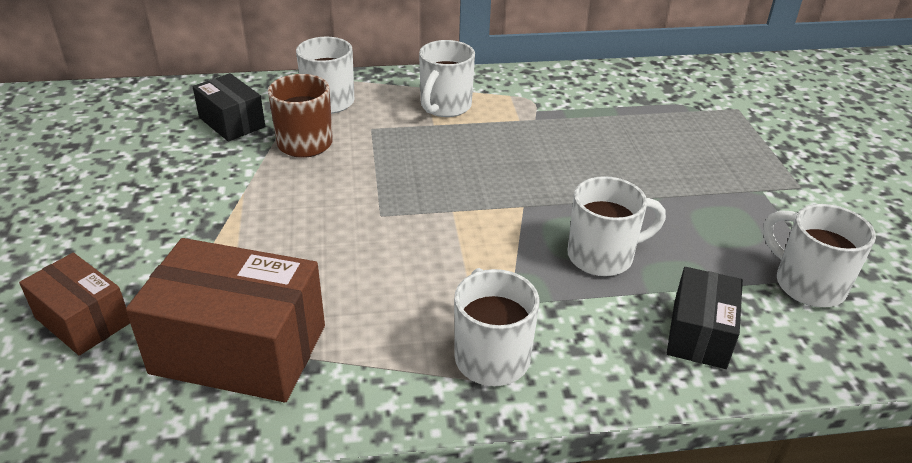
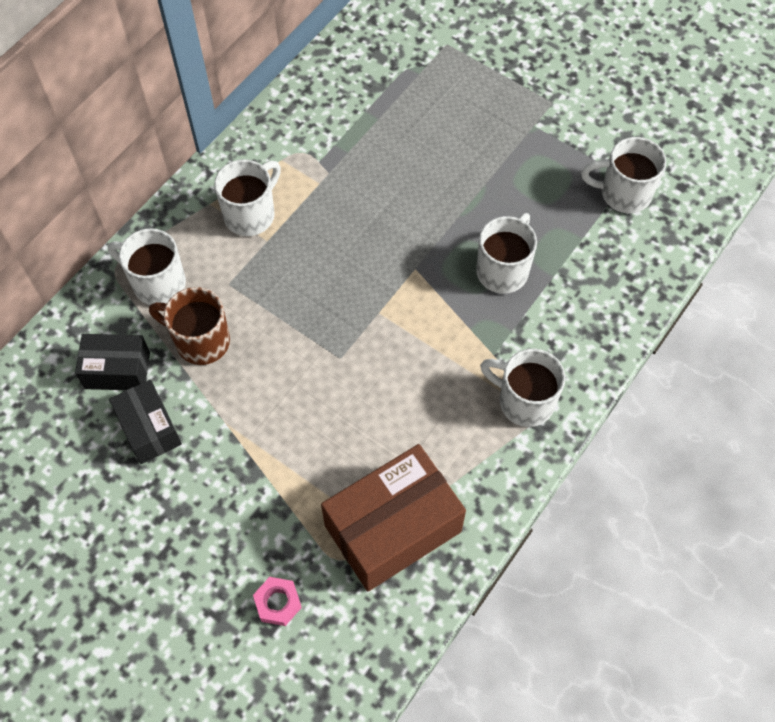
camera: 45 degrees left, 25 degrees up
(83, 320) = (278, 603): brown box -> pink nut
(444, 107) = (251, 214): white mug -> white mug turned 120 degrees counterclockwise
(699, 334) = (605, 284): black box -> black box (149, 429)

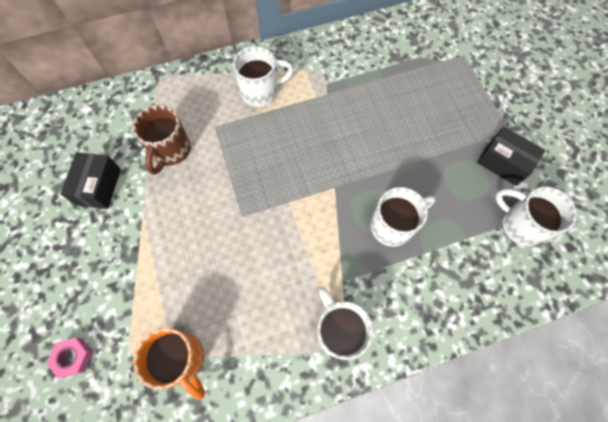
camera: 35 degrees right, 5 degrees up
(117, 370) = (112, 139): black box -> black box (503, 163)
(157, 283) = (176, 101): white mug -> none
(200, 341) = (171, 151): brown mug -> brown mug turned 135 degrees counterclockwise
(393, 528) = (182, 359): brown box -> orange mug

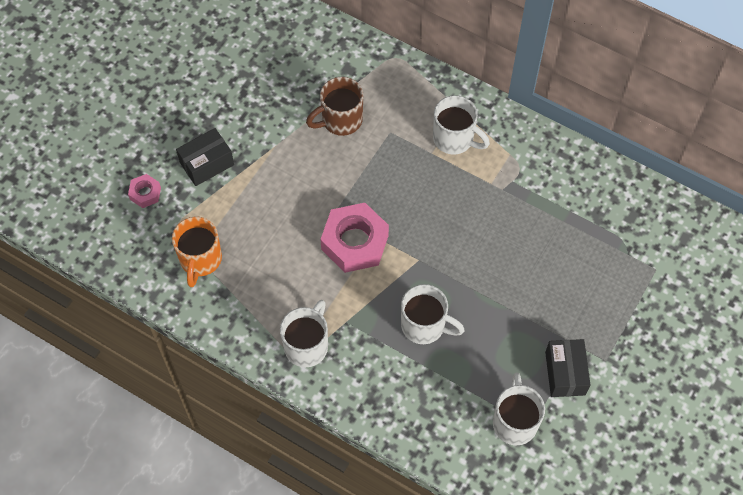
camera: 50 degrees right, 5 degrees down
(99, 186) = (268, 99): black box -> black box (207, 164)
(280, 221) = (354, 242): none -> pink nut

